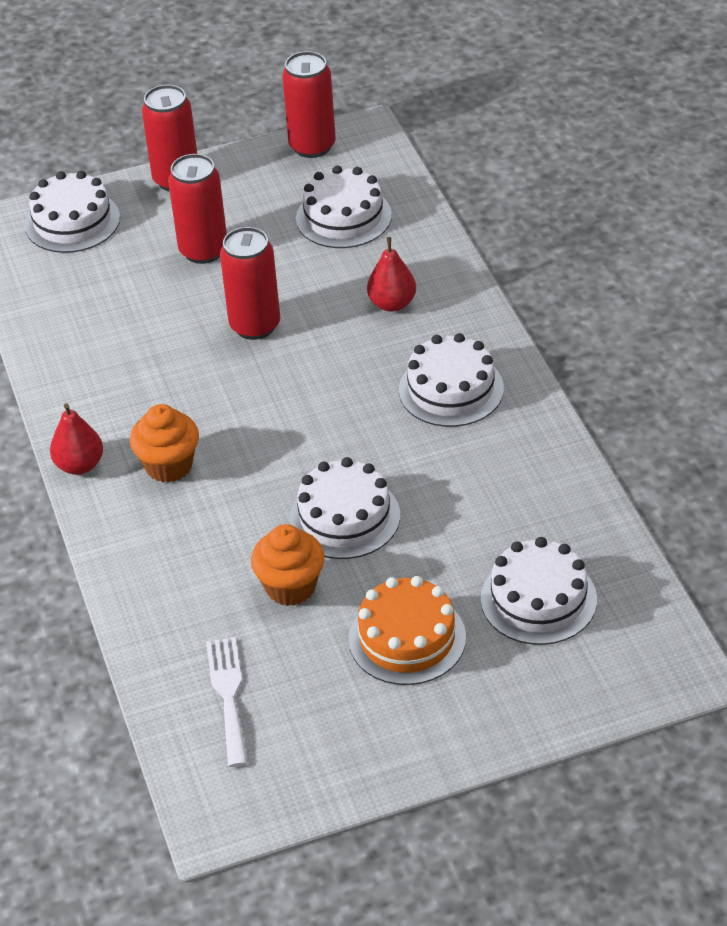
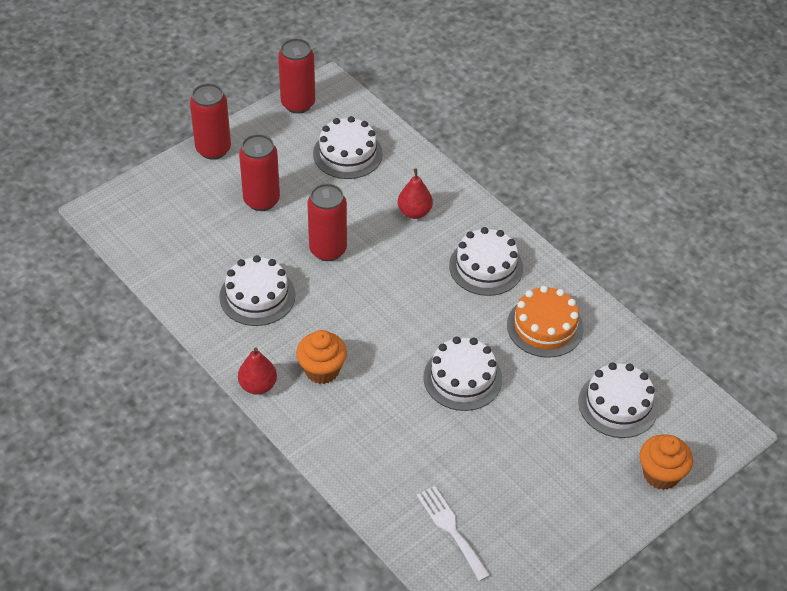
camera: 25 degrees left, 5 degrees up
(72, 221) = (153, 198): white cake -> white cake (257, 296)
(290, 587) = (452, 439): orange cupcake -> orange cupcake (661, 474)
(407, 638) = (548, 455): orange cake -> orange cake (545, 326)

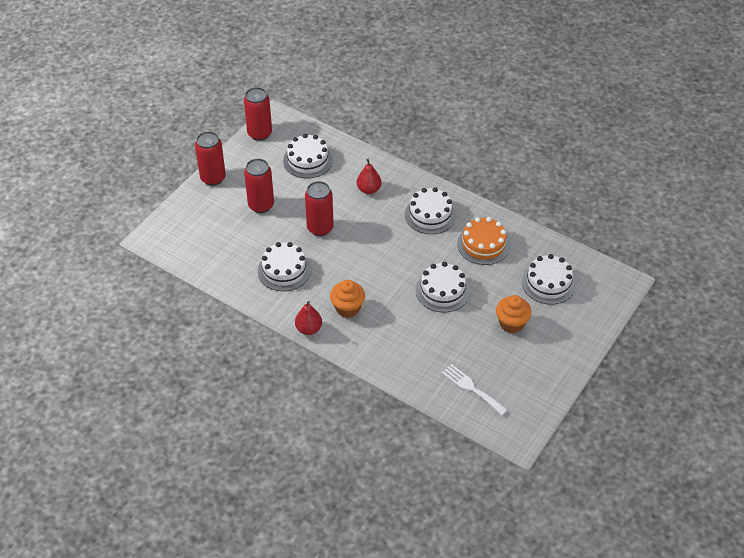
camera: 15 degrees left, 0 degrees up
(661, 474) = (591, 320): orange cupcake -> orange cupcake (511, 323)

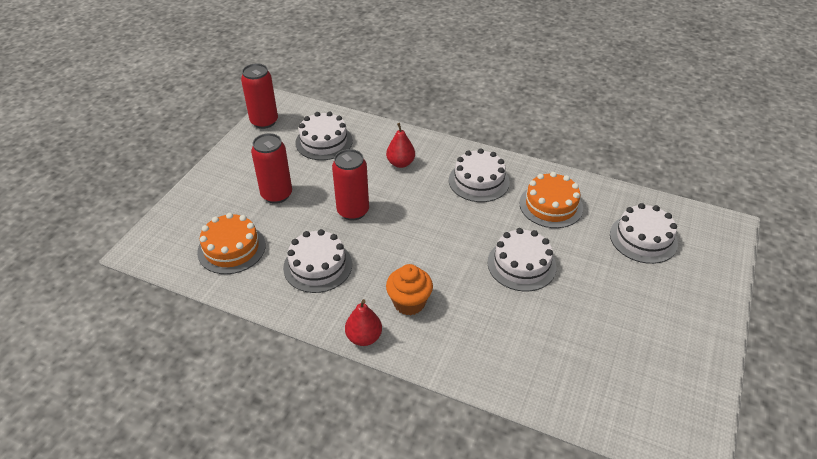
camera: 10 degrees left, 5 degrees down
(213, 178) = (214, 172): red can -> none
(220, 247) = (231, 248): none -> orange cake
(471, 388) = (603, 388): white fork -> none
(511, 323) = (620, 293): orange cupcake -> none

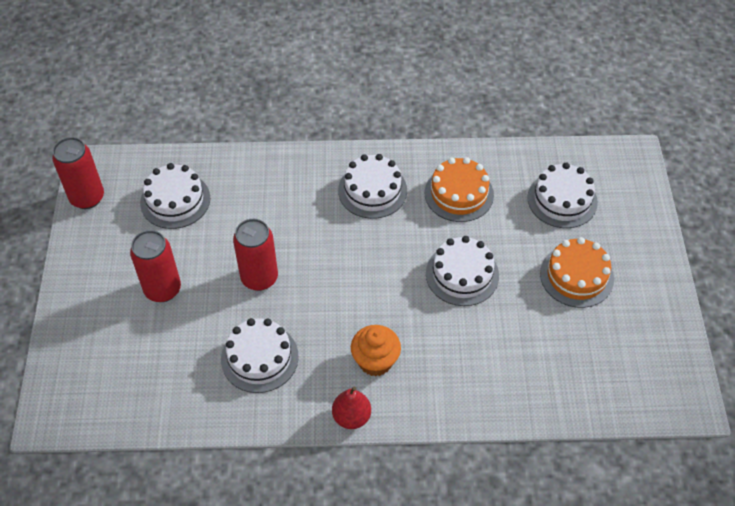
camera: 25 degrees left, 10 degrees up
(231, 248) = (153, 375): orange cake -> orange cake (576, 276)
(400, 163) = (278, 198): red pear -> none

